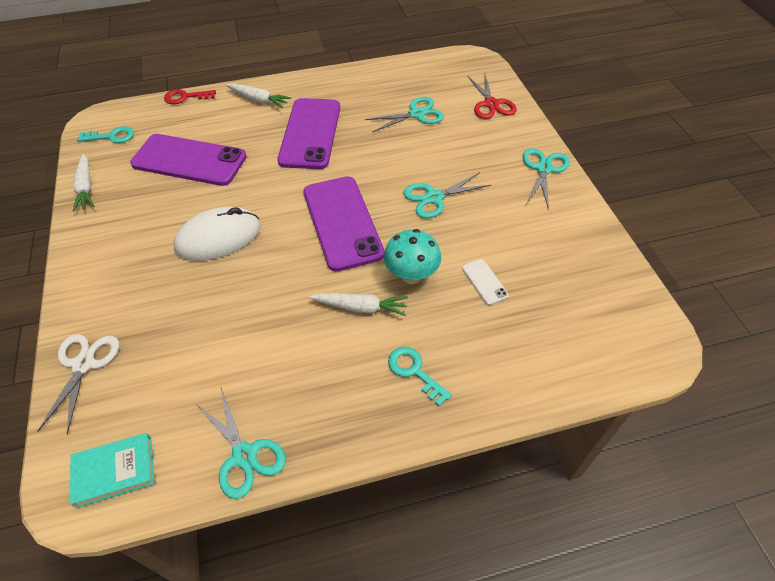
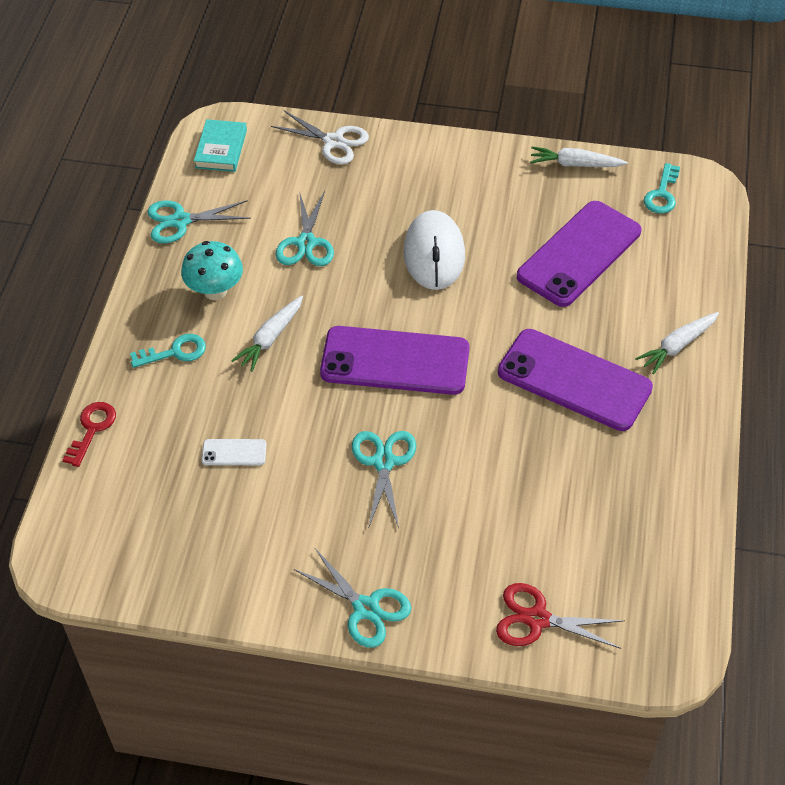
camera: 115 degrees right, 0 degrees up
(186, 97) = (718, 274): red key -> red key (92, 429)
(411, 275) = (283, 394): turquoise mushroom -> turquoise mushroom (215, 291)
(417, 114) = (558, 513): turquoise scissors -> turquoise scissors (306, 243)

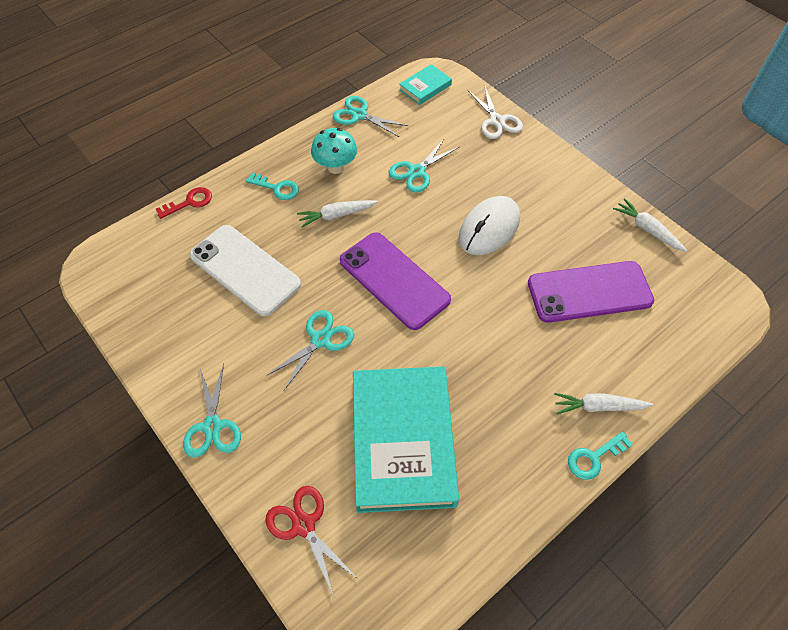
camera: 40 degrees right, 5 degrees up
(234, 452) = (245, 270): white phone -> white phone, size x2.39
(548, 491) = (402, 441): none -> turquoise book
(574, 380) = (498, 376): purple phone -> none
(662, 194) = (695, 289): turquoise key -> turquoise key (594, 457)

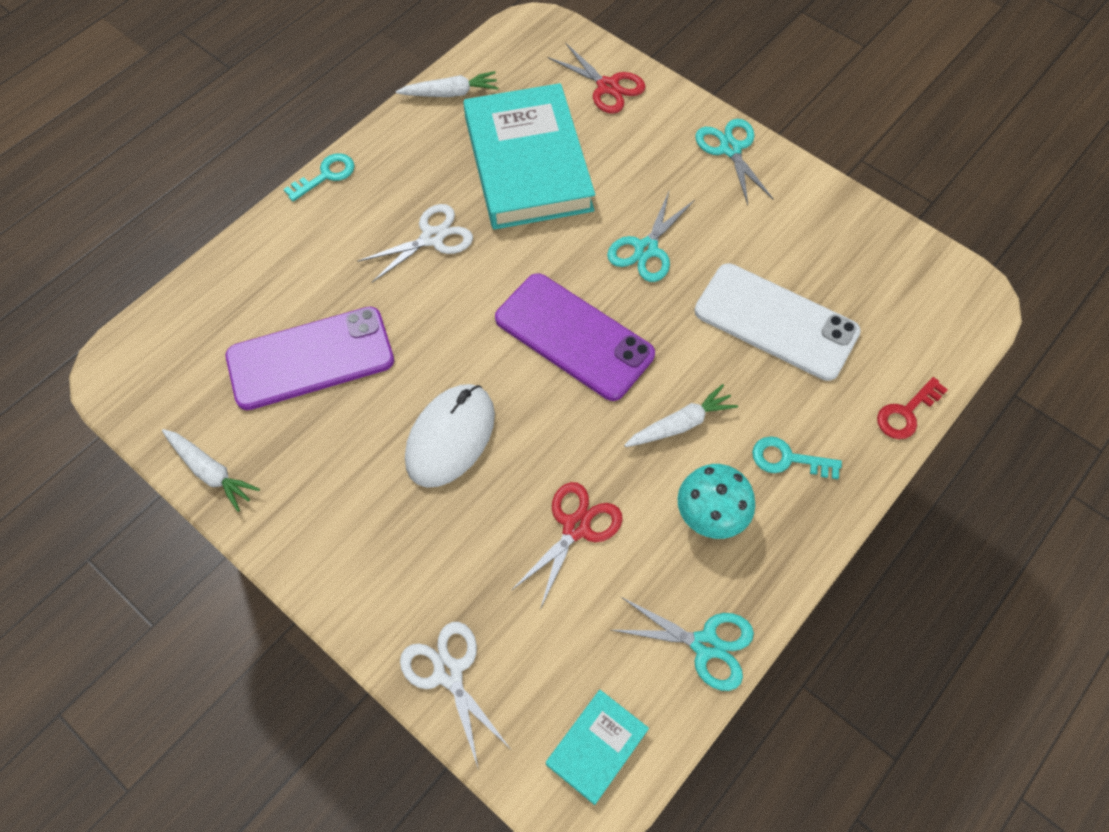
camera: 170 degrees right, 5 degrees up
(416, 172) = (576, 527): turquoise scissors -> red scissors
(495, 377) = (432, 238): none -> white scissors
(598, 407) = (315, 223): white carrot -> white carrot (450, 93)

